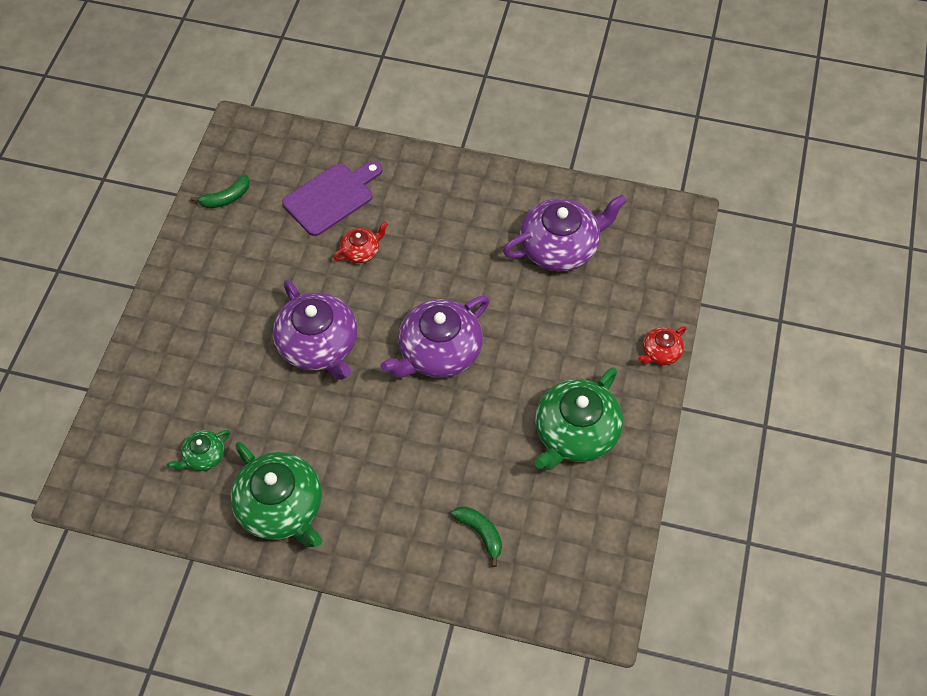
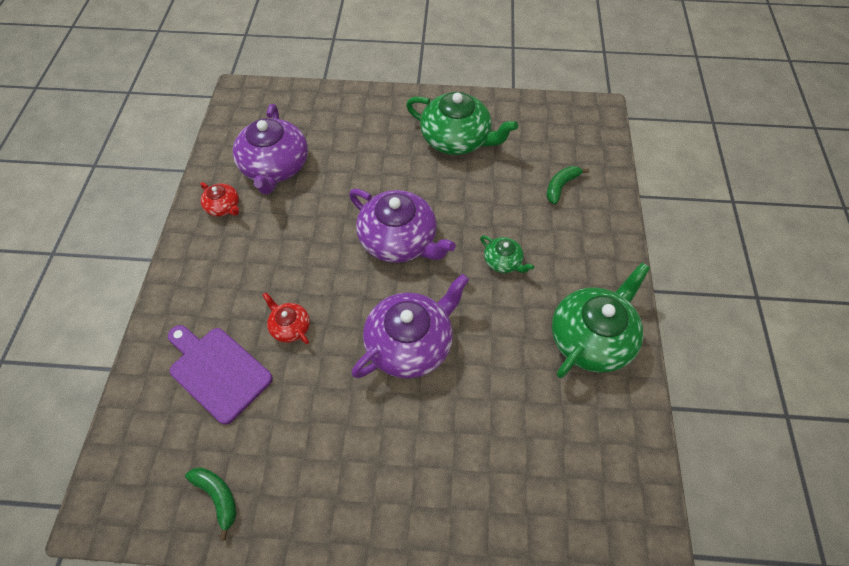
camera: 100 degrees left, 0 degrees up
(203, 456) = (563, 425): green teapot -> green teapot (503, 261)
(560, 247) = (275, 167): purple teapot -> purple teapot turned 150 degrees counterclockwise
(660, 352) = (373, 97): red teapot -> red teapot (223, 207)

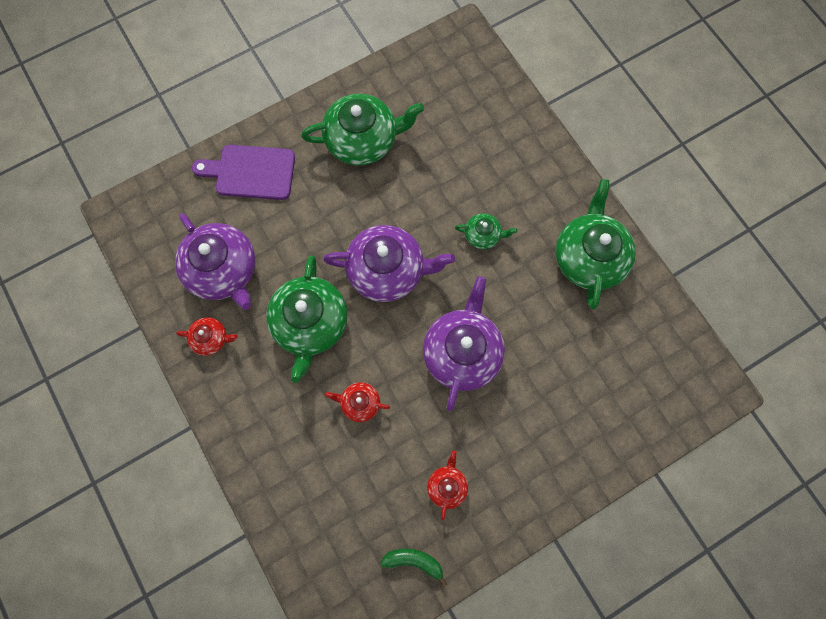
camera: 35 degrees left, 15 degrees up
(217, 371) = (333, 477): purple cutting board -> purple cutting board (251, 172)
(303, 449) = (447, 486): none -> red teapot
(305, 241) = (310, 323): none -> green teapot
(561, 186) = (482, 134): green banana -> none

